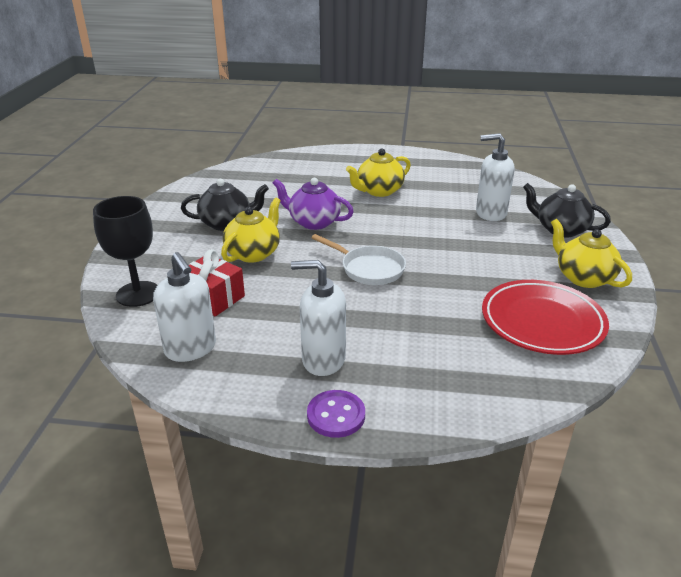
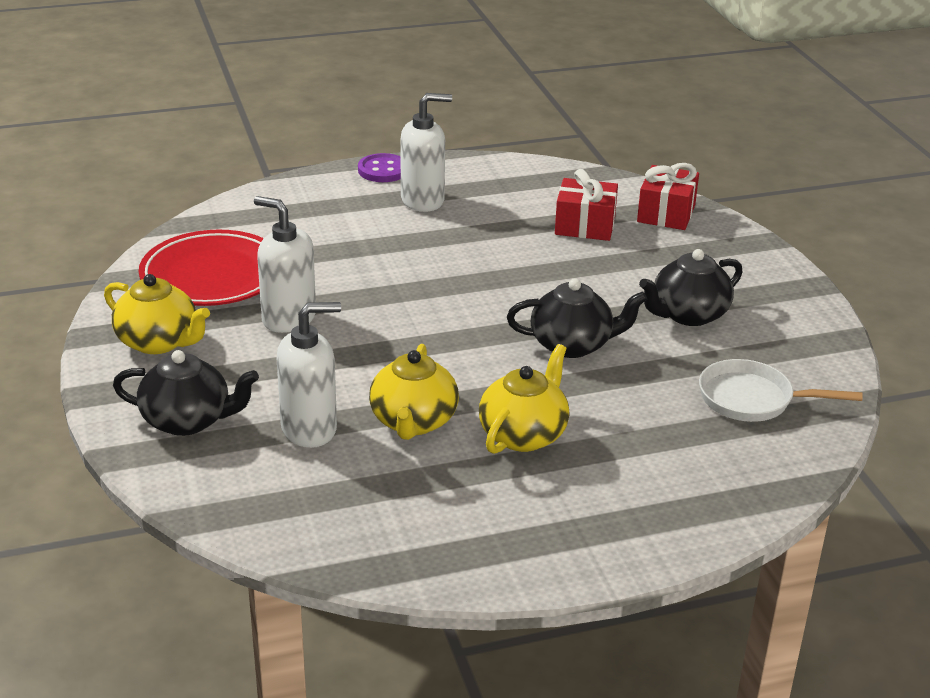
camera: 155 degrees right, 0 degrees up
(138, 294) = (666, 214): black goblet -> red gift
(191, 349) = (550, 185): white soap dispenser -> white soap dispenser (288, 318)
(253, 253) = (601, 282): yellow teapot -> yellow teapot (413, 422)
(313, 222) = (572, 345): purple teapot -> black teapot
(369, 269) = (442, 293): white pan -> white pan (752, 399)

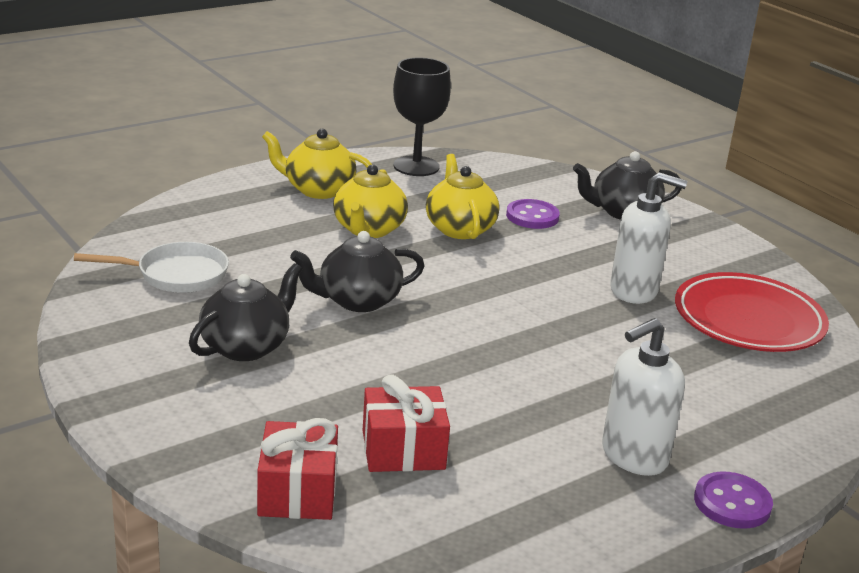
camera: 160 degrees right, 5 degrees down
(159, 342) = (714, 259): yellow teapot -> yellow teapot (318, 190)
(309, 429) = (532, 216): white soap dispenser -> purple button
(401, 548) = (416, 166): none -> black goblet

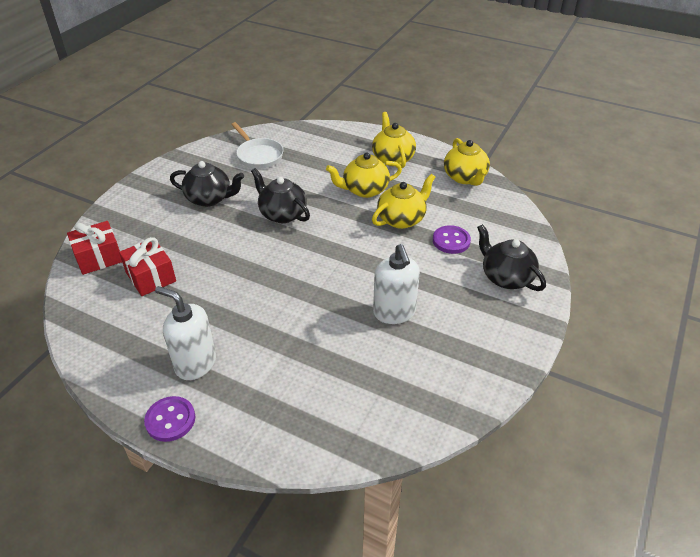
camera: 65 degrees right, 15 degrees up
(416, 166) = (465, 177): black goblet -> yellow teapot
(748, 320) = (405, 379): red plate -> none

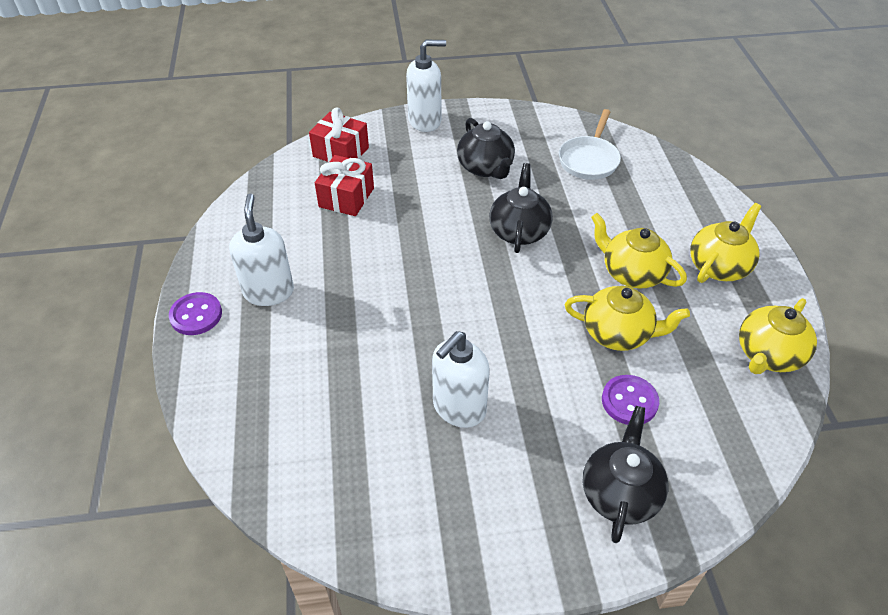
camera: 55 degrees right, 5 degrees up
(126, 201) = (425, 121): none -> white soap dispenser

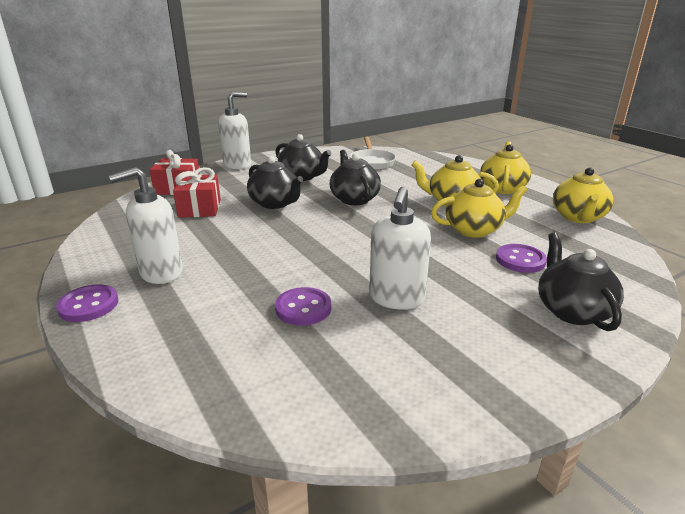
camera: 25 degrees left, 20 degrees down
(269, 291) = (161, 273): white soap dispenser -> white soap dispenser turned 90 degrees counterclockwise
(367, 388) = (303, 308): none -> purple button
(428, 212) = (275, 203): none -> black teapot

